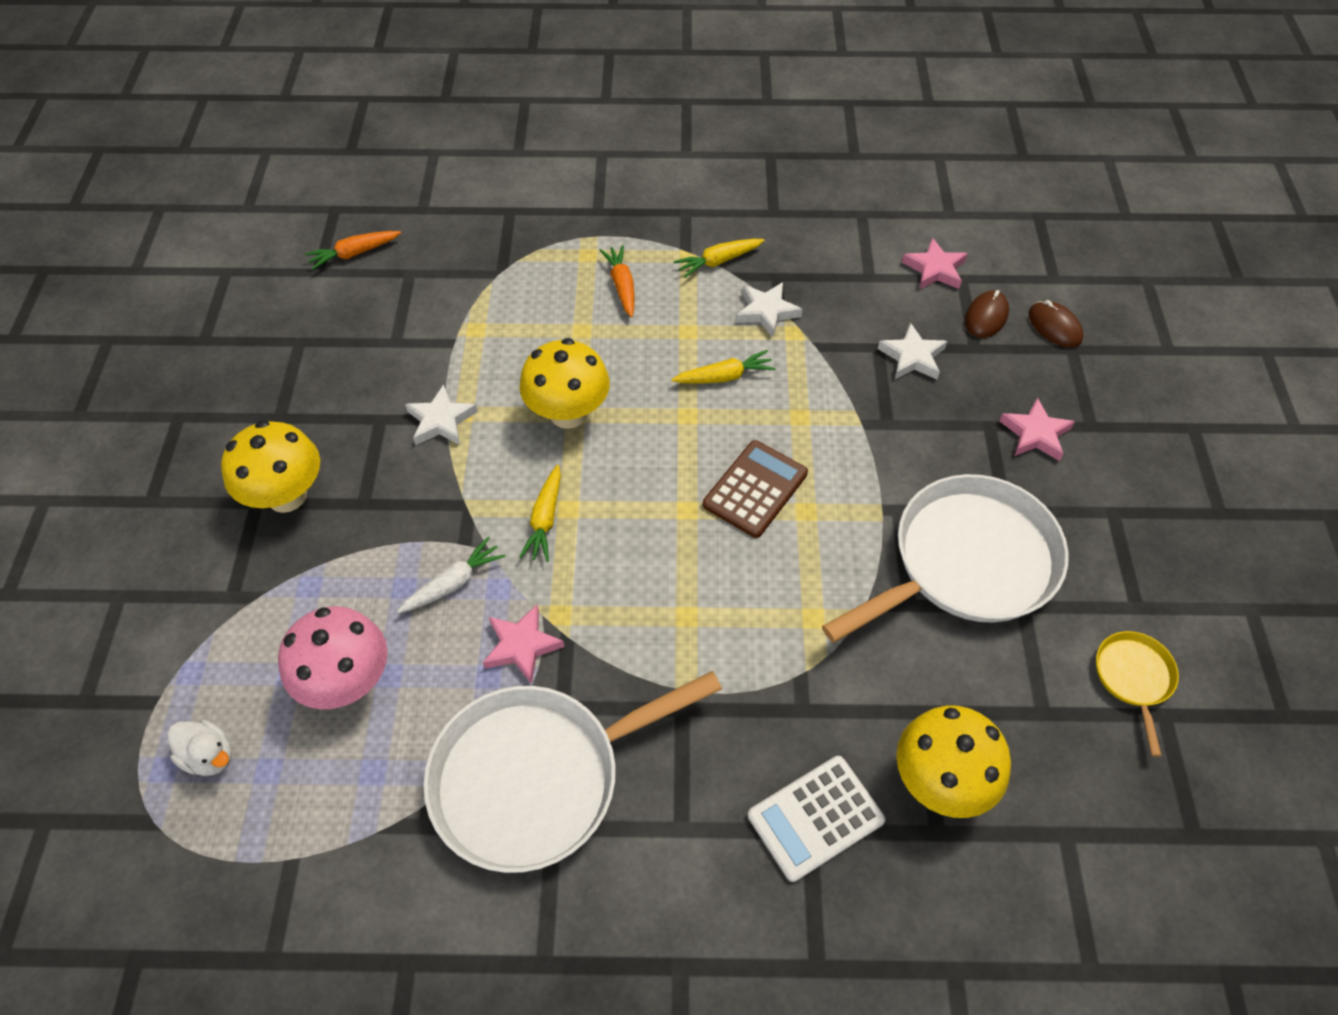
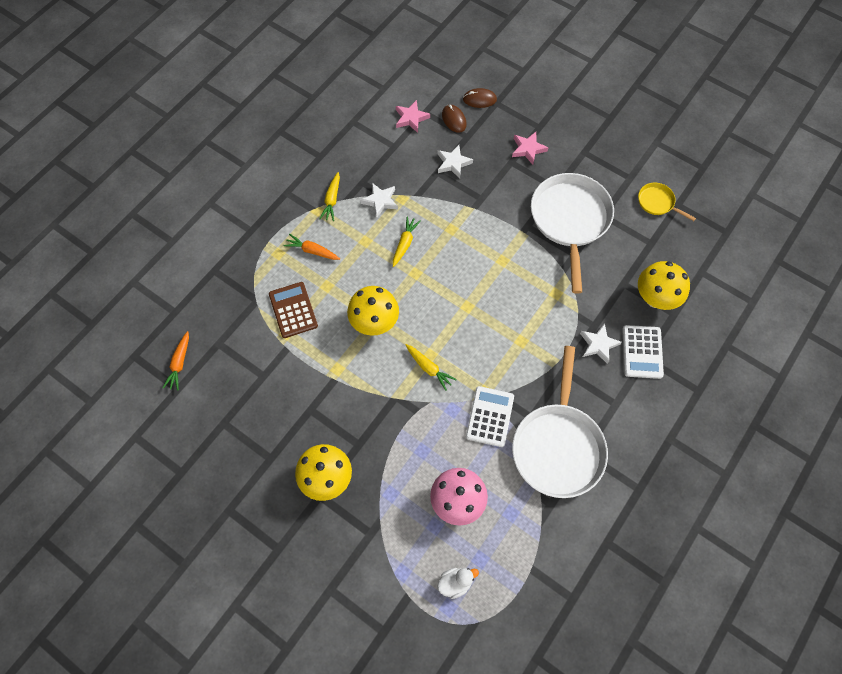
camera: 55 degrees left, 10 degrees up
(441, 420) = (334, 381): white star -> white star (598, 344)
(453, 583) = (436, 427): white carrot -> none
(521, 646) = (490, 416): pink star -> white calculator
(755, 489) = (476, 272): brown calculator -> brown calculator (293, 310)

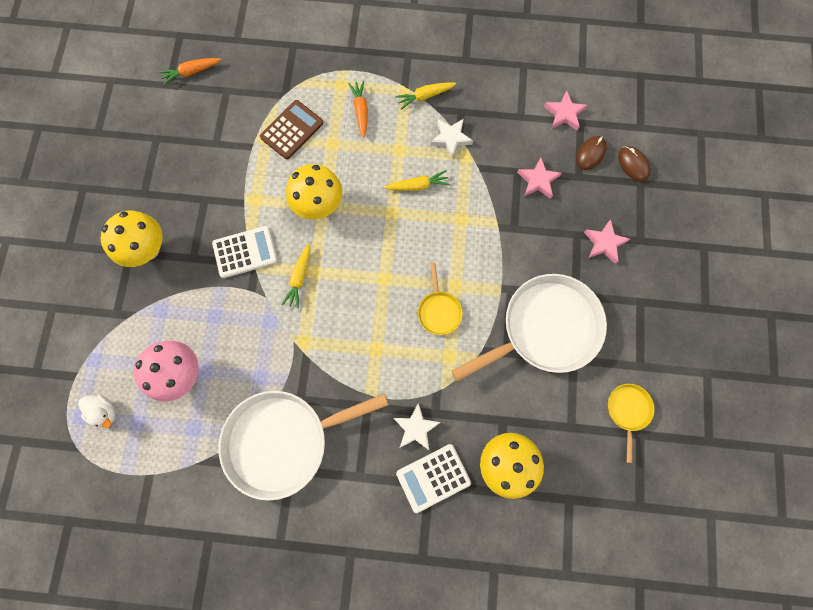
camera: 60 degrees right, 10 degrees up
(453, 163) = (538, 180): white star -> pink star
(490, 416) = (280, 359): white calculator -> white calculator (245, 252)
(516, 282) = (439, 311): none -> yellow pan

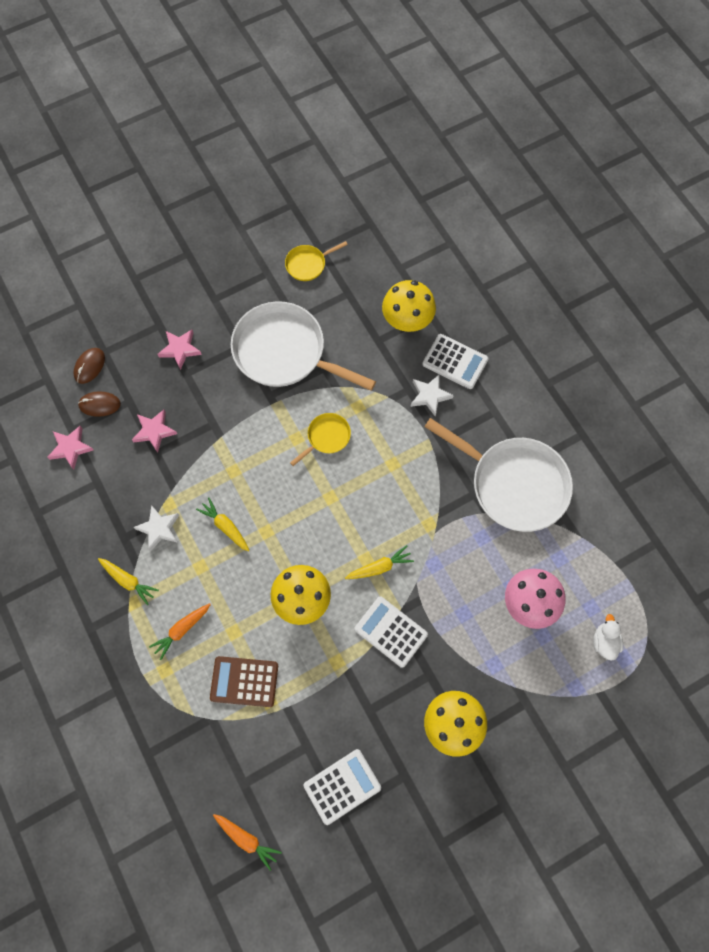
camera: 125 degrees left, 5 degrees down
(172, 149) = (342, 786): none -> white calculator

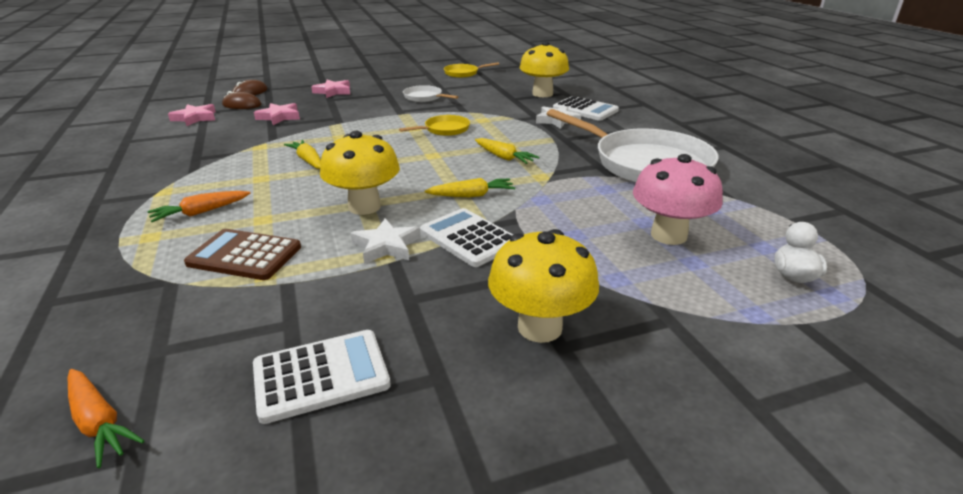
camera: 10 degrees right, 40 degrees down
(128, 581) = (173, 179): yellow carrot -> yellow carrot (503, 157)
(159, 529) = (237, 156): white star -> white star (386, 246)
(284, 352) = (425, 97): white pan -> white pan, size x0.45

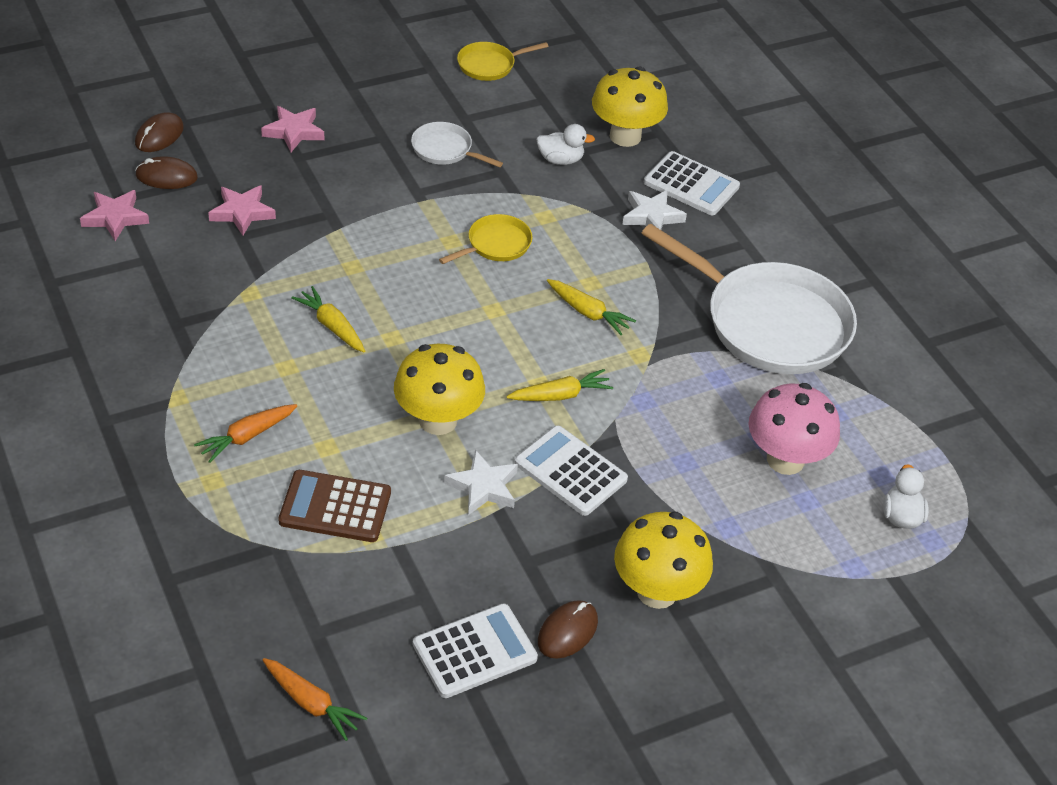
camera: 10 degrees left, 15 degrees up
(433, 360) = (567, 631): none -> brown mouse
(498, 101) = (560, 160): none -> white duck

